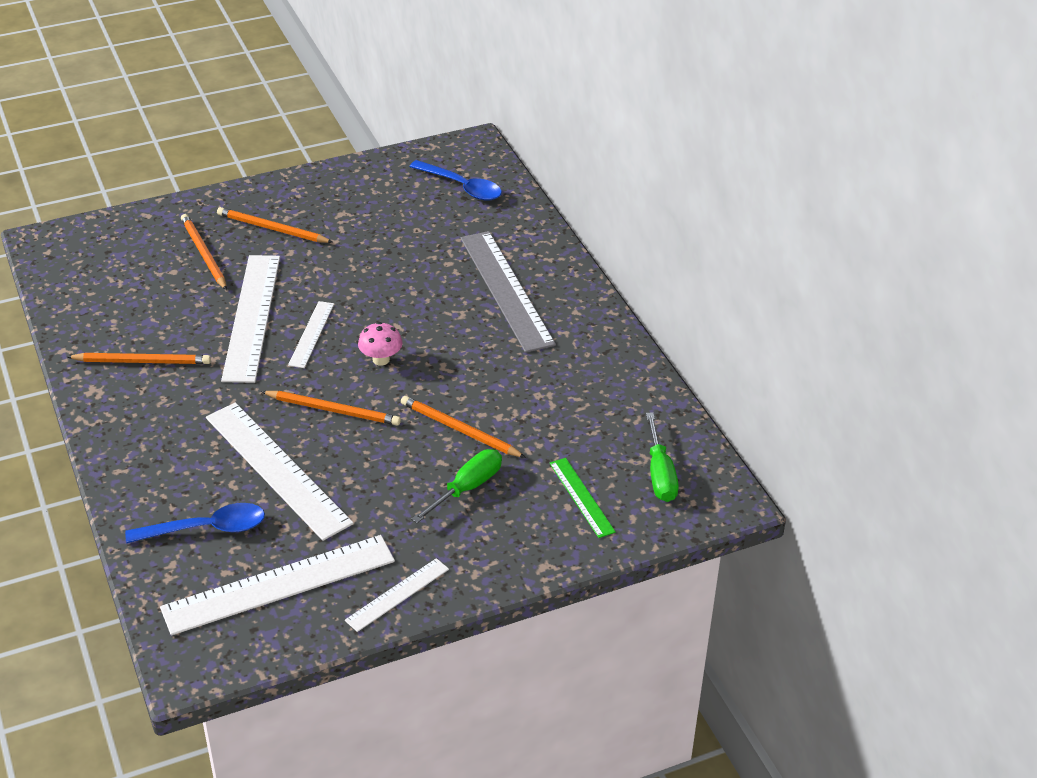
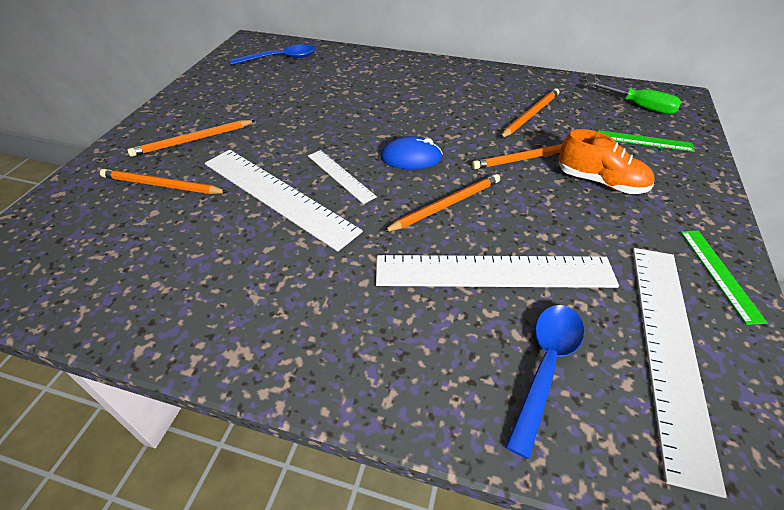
camera: 50 degrees left, 5 degrees up
(142, 361) = (242, 292): orange pencil -> orange pencil (530, 115)
(381, 359) = (411, 157): pink mushroom -> blue mouse
(397, 594) = (719, 274): white ruler -> green ruler
(467, 488) = (600, 182): green screwdriver -> orange shoe
(506, 290) = (401, 84): grey ruler -> none

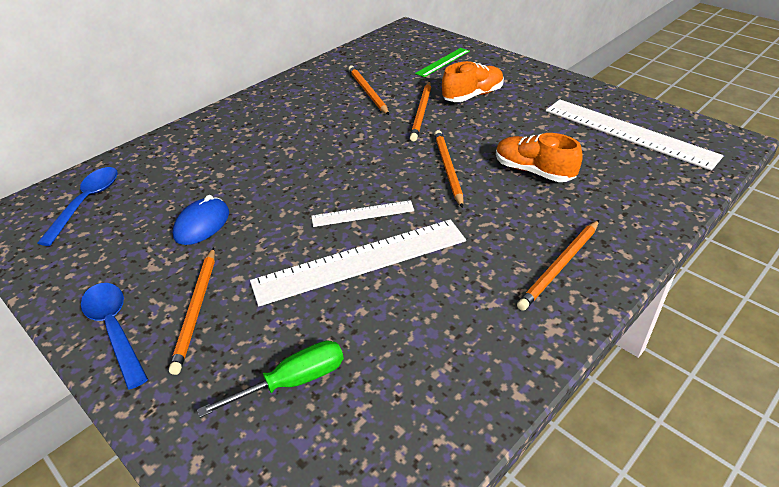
camera: 60 degrees left, 5 degrees down
(162, 185) = (267, 350): orange pencil -> orange pencil (560, 266)
(411, 157) = (371, 167): blue mouse -> blue mouse (202, 224)
(494, 271) = (533, 171): white ruler -> orange shoe
(545, 366) = (624, 180): blue spoon -> blue spoon (115, 329)
(639, 106) = (402, 47): green screwdriver -> green screwdriver (292, 382)
(719, 274) = (581, 92): green ruler -> none

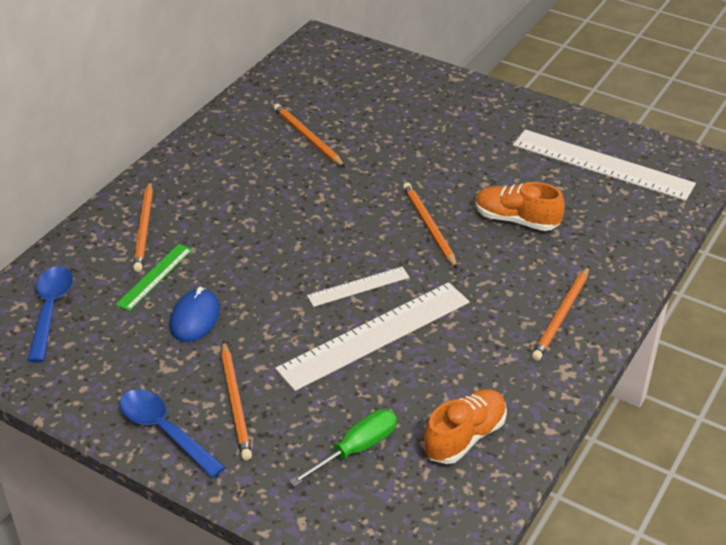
camera: 15 degrees left, 0 degrees up
(421, 112) = (379, 160): orange pencil -> orange pencil (144, 229)
(443, 62) = (381, 88): green ruler -> green ruler (155, 277)
(472, 96) = (429, 132): orange shoe -> orange shoe (465, 437)

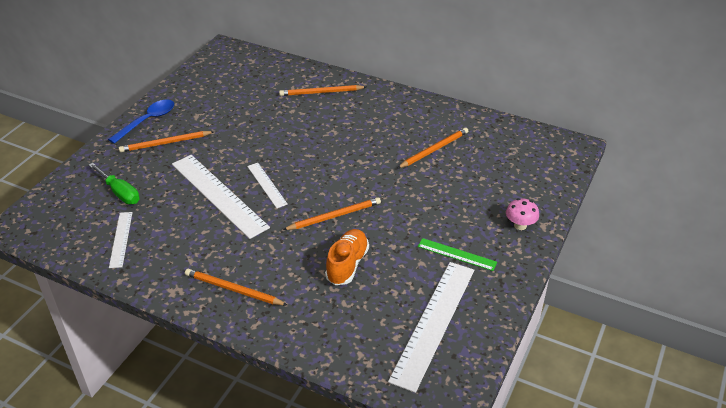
camera: 85 degrees right, 0 degrees up
(50, 310) = (247, 71): blue spoon -> none
(155, 277) = (275, 102): green ruler -> green ruler (457, 254)
(195, 318) = (238, 121): blue mouse -> none
(454, 93) = (520, 225): none -> pink mushroom
(465, 437) = (121, 239): orange shoe -> white ruler

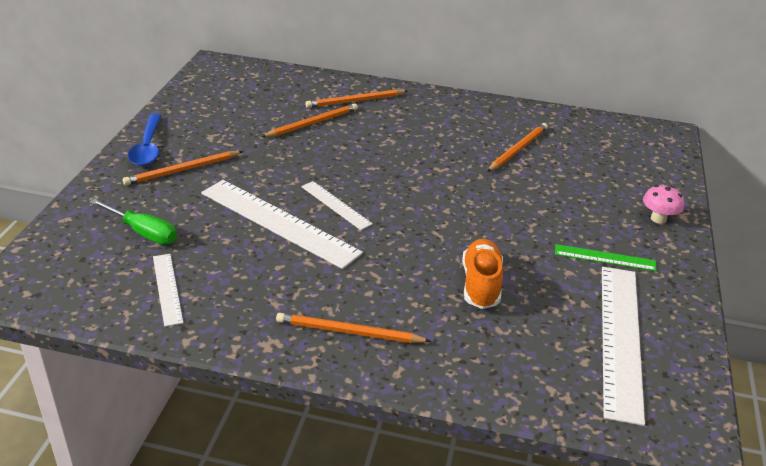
camera: 15 degrees left, 5 degrees down
(147, 121) = (148, 147): blue spoon -> blue spoon turned 150 degrees clockwise
(334, 216) = (437, 231): orange pencil -> orange pencil (312, 123)

